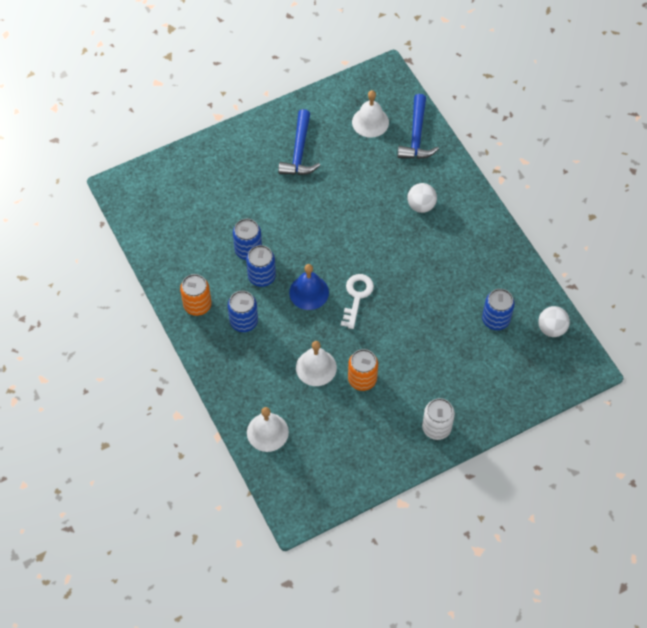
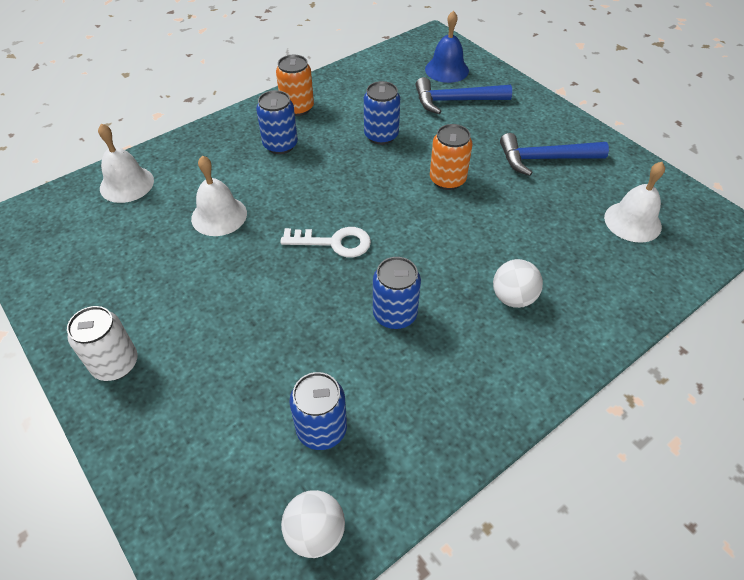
camera: 80 degrees right, 10 degrees down
(261, 276) = (346, 151): blue can -> blue can (395, 314)
(309, 292) = (332, 195): blue bell -> blue bell (447, 70)
(362, 379) = (201, 264): orange can -> orange can (447, 180)
(416, 135) = (639, 277): blue hammer -> blue hammer (456, 101)

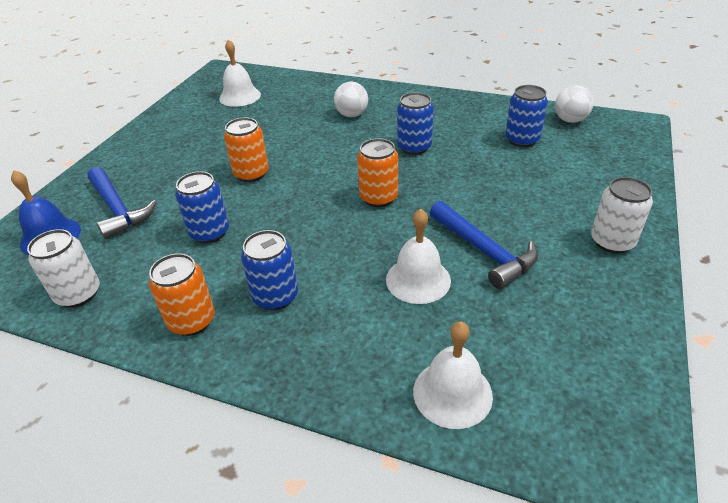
camera: 120 degrees left, 10 degrees down
(334, 242) = (378, 198): white key -> orange can
(369, 73) = (78, 294): none -> white can
(545, 159) = (189, 140): blue hammer -> blue hammer (483, 251)

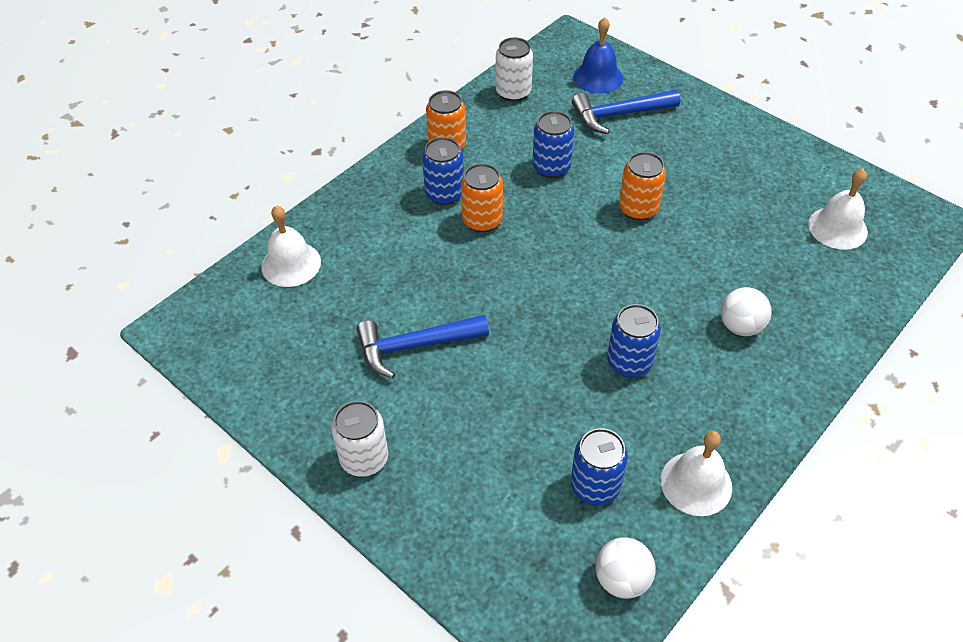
camera: 110 degrees right, 10 degrees up
(378, 198) = (542, 296): orange can -> orange can (482, 220)
(418, 280) = (408, 285): white bell -> white bell (696, 483)

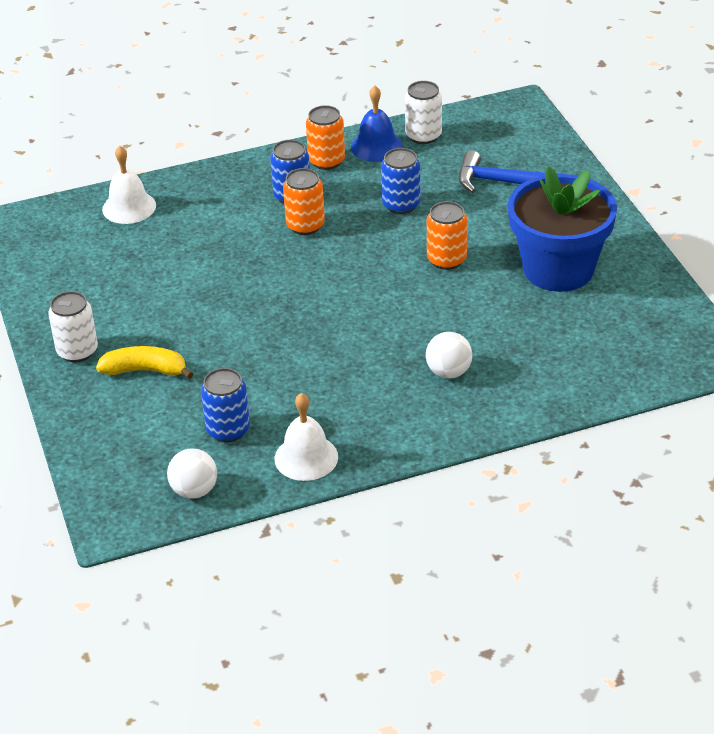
camera: 30 degrees right, 10 degrees down
(415, 346) = (175, 294): blue hammer -> none
(455, 451) = (145, 370): none -> yellow banana
(598, 77) = (513, 146): blue bell -> blue bell (376, 146)
(629, 362) = (331, 363): blue can -> none
(738, 183) = (558, 269): none -> blue flower pot
(837, 228) = (614, 333): white bell -> none

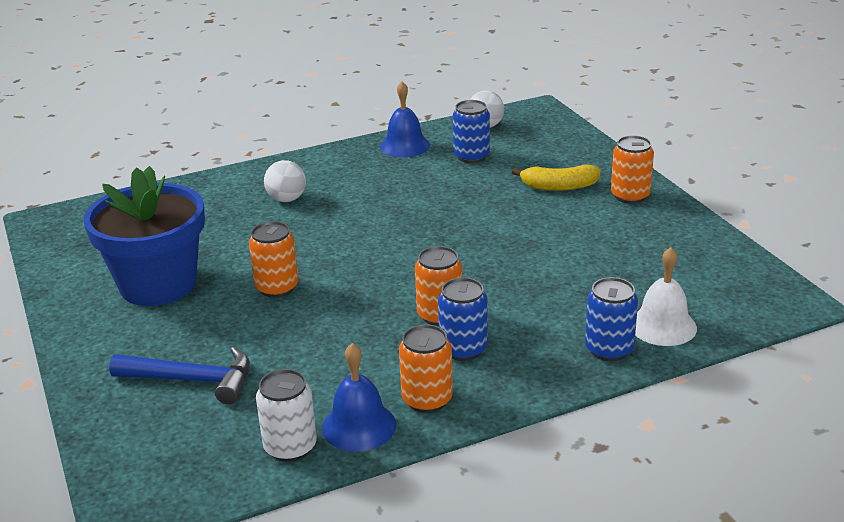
camera: 175 degrees right, 10 degrees down
(77, 351) = (630, 196): white can -> orange can
(306, 457) = (405, 146): white bell -> blue bell
(401, 205) = (325, 345): blue can -> blue can (609, 349)

